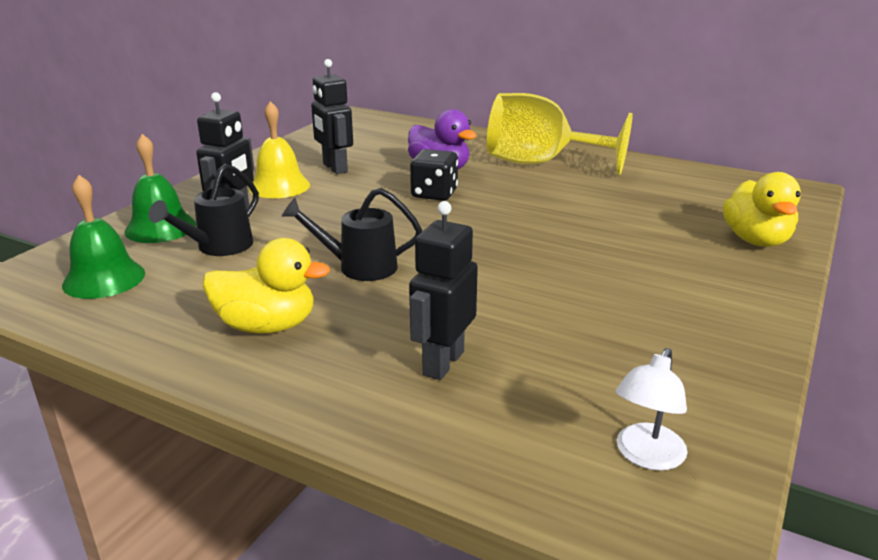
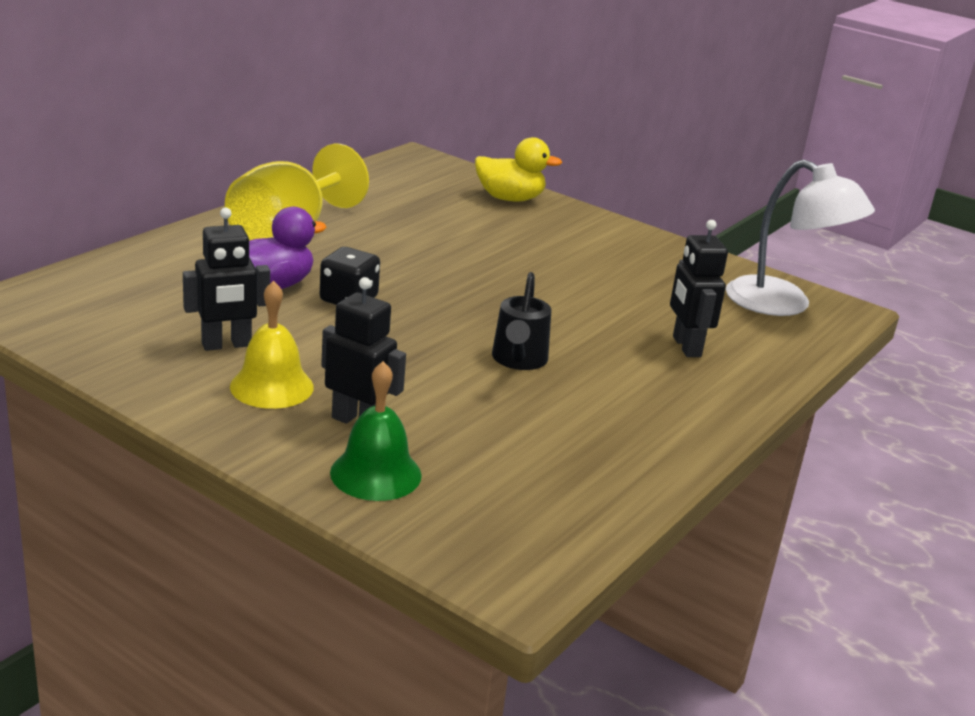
camera: 85 degrees left, 0 degrees up
(104, 279) = (512, 508): green bell -> none
(218, 247) = (449, 434): black watering can -> none
(267, 326) = (626, 414): yellow duck -> none
(443, 363) = (686, 347): black robot -> black robot turned 45 degrees clockwise
(646, 456) = (783, 304): white lamp -> white lamp, size x1.97

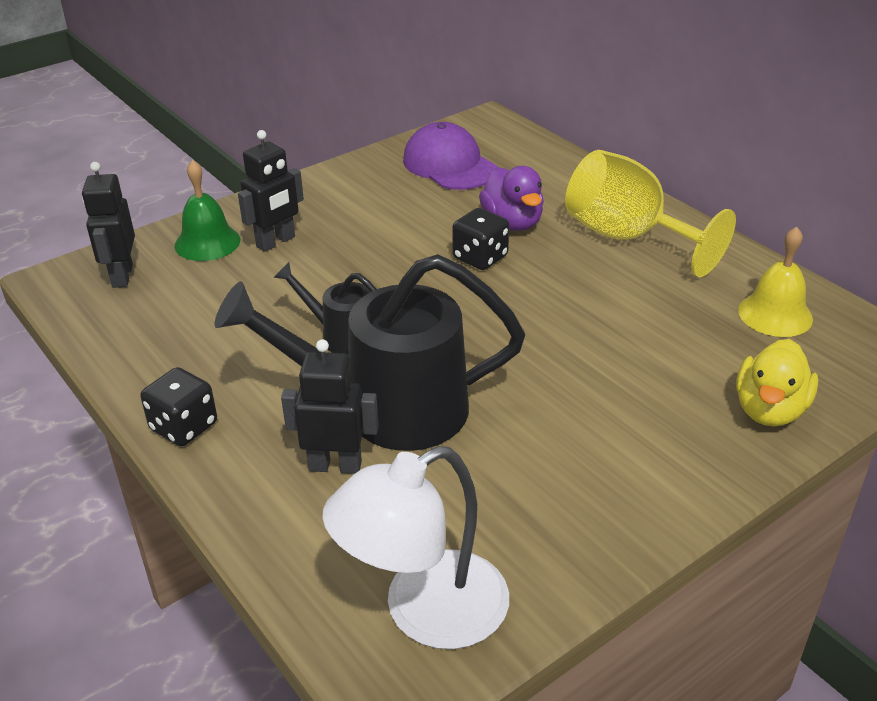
camera: 110 degrees right, 10 degrees up
(137, 324) = (449, 165): none -> purple cap
(226, 345) = (409, 197): black robot -> black robot (122, 276)
(272, 386) = (340, 211): yellow bell -> yellow bell (775, 314)
(605, 331) = (386, 409): none -> black watering can
(699, 425) = (184, 426): none -> black dice

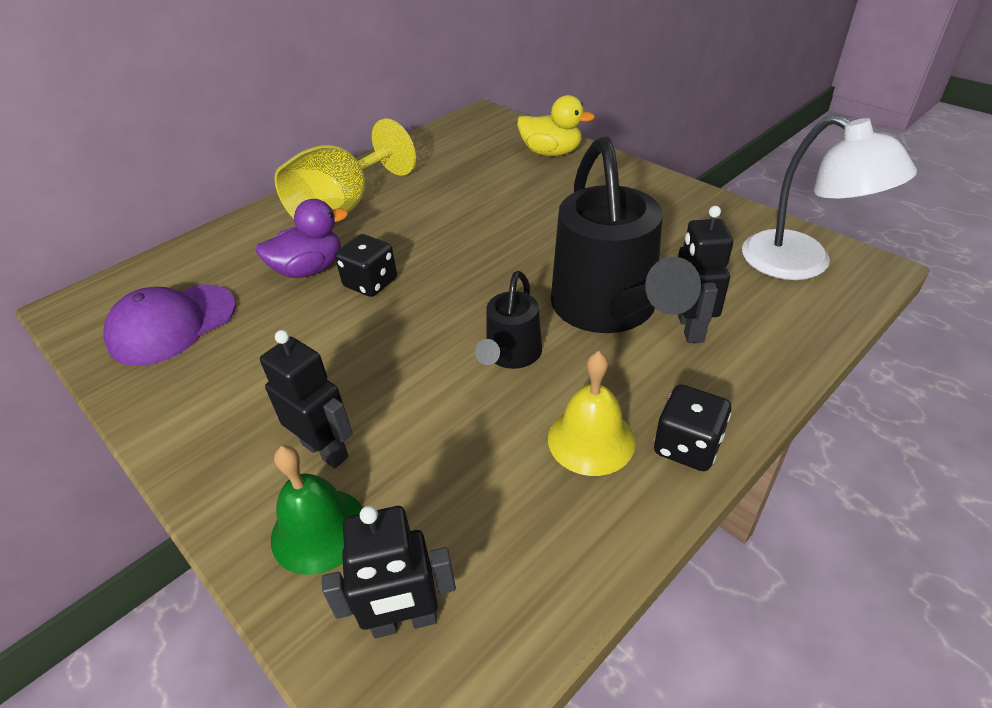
camera: 95 degrees left, 5 degrees up
(775, 314) = (448, 150): yellow bell -> yellow bell (591, 440)

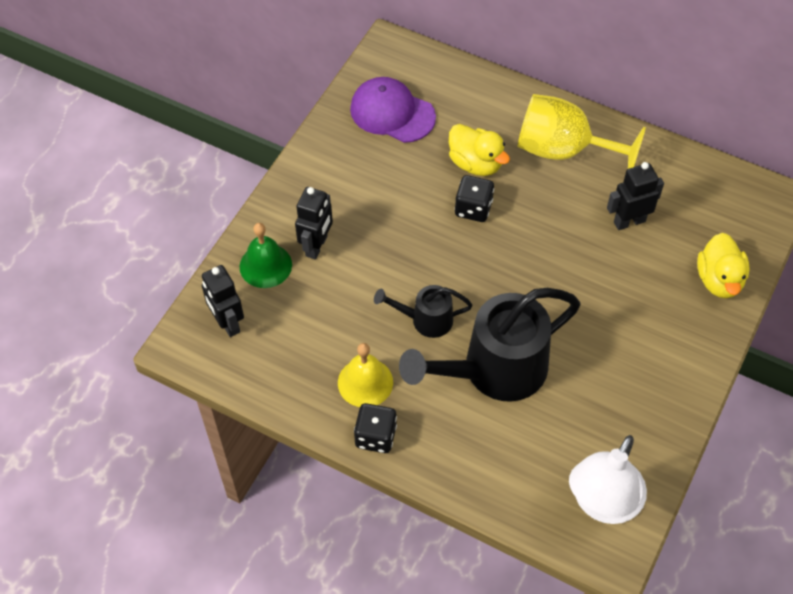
camera: 70 degrees right, 15 degrees up
(309, 269) = (475, 163): purple duck -> yellow duck
(689, 328) = (490, 427): black robot -> black robot (629, 221)

